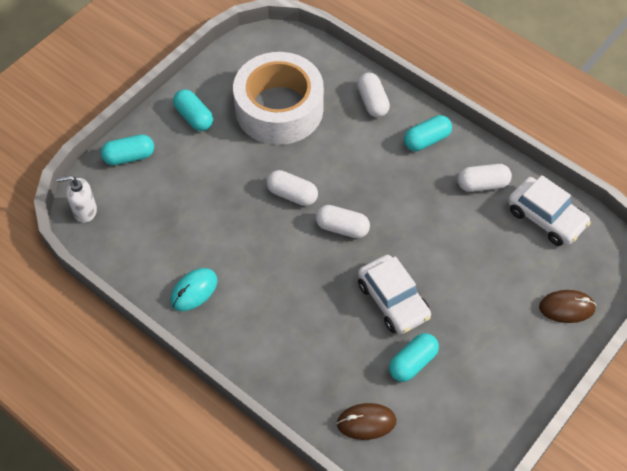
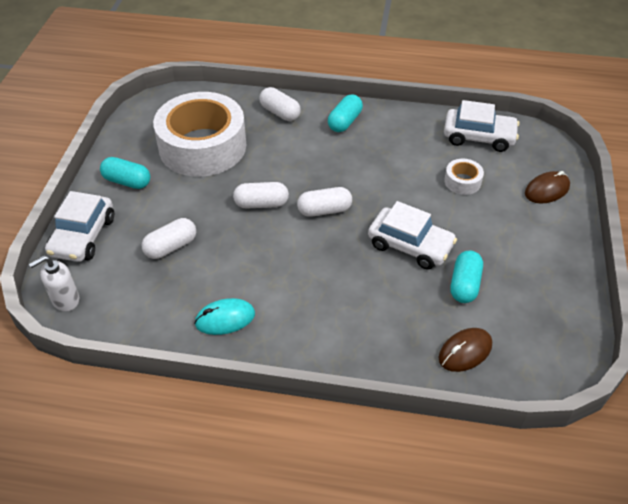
camera: 30 degrees left, 10 degrees down
(129, 156) = (83, 236): turquoise capsule -> white car
(194, 291) = (225, 319): turquoise mouse -> turquoise mouse turned 60 degrees clockwise
(482, 184) = (413, 134): white capsule -> white capsule (171, 247)
(491, 259) = (462, 181): none -> white tape

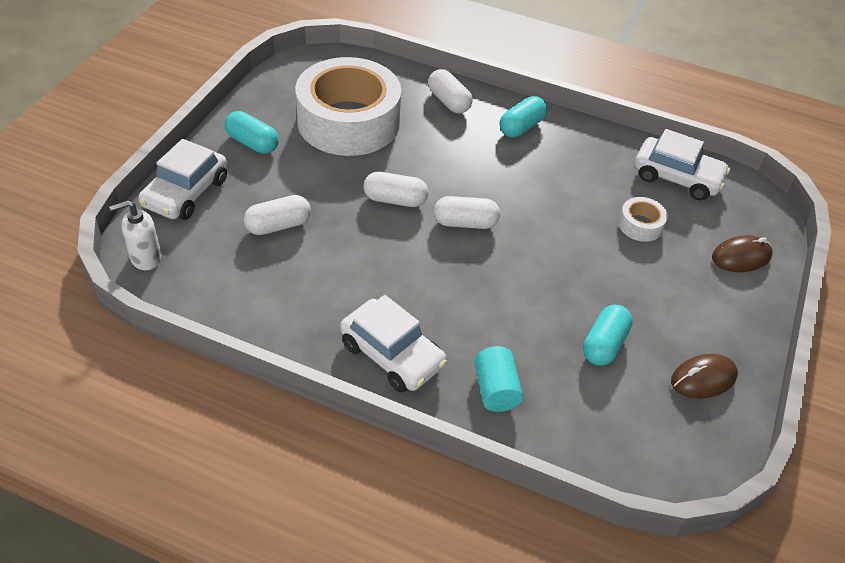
camera: 10 degrees right, 0 degrees up
(225, 319) = (313, 319): turquoise mouse -> none
(391, 342) = (495, 390): none -> turquoise cylinder
(410, 245) = (553, 285): white car -> white car (392, 355)
(465, 352) = (580, 421): brown mouse -> brown mouse (703, 379)

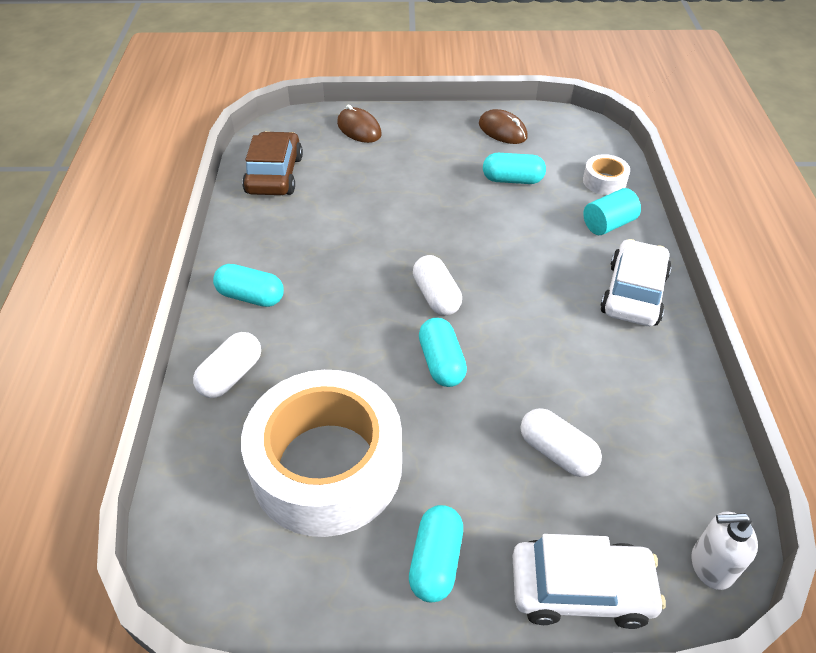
camera: 110 degrees left, 0 degrees up
(145, 258) = (711, 565): white soap dispenser -> white soap dispenser turned 135 degrees clockwise
(395, 200) = (441, 362): white capsule -> turquoise capsule
(640, 225) = (357, 185): white tape -> white tape (604, 181)
(677, 177) = (274, 175): white car -> brown car

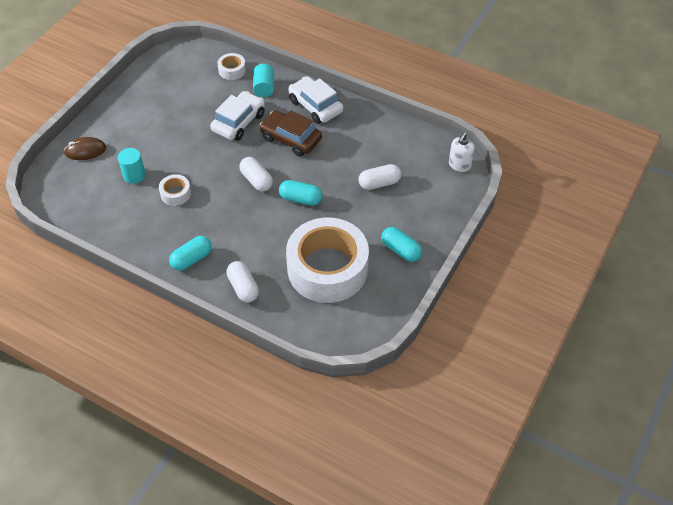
camera: 60 degrees left, 5 degrees up
(274, 175) = (93, 210): brown car -> brown car (291, 139)
(351, 229) = (175, 193): none -> white tape
(352, 182) = (134, 175): none -> turquoise cylinder
(436, 296) = (256, 180): white capsule -> white capsule turned 45 degrees clockwise
(502, 130) = (151, 87): brown mouse -> none
(512, 180) = (197, 105): turquoise capsule -> none
(581, 589) = (443, 210): white car -> white car (238, 122)

